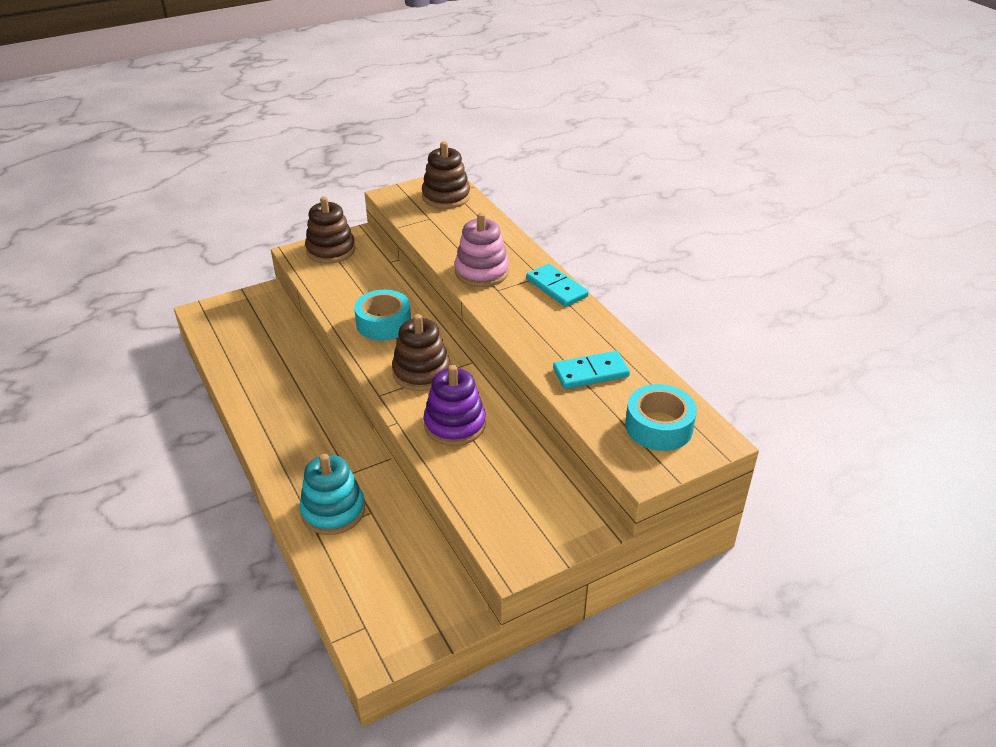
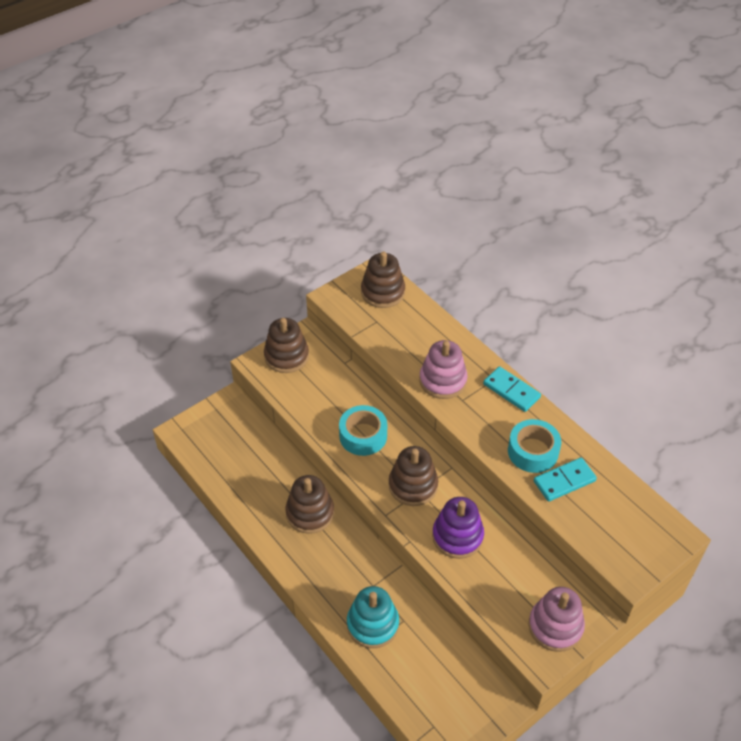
camera: 10 degrees left, 10 degrees up
(306, 397) = (310, 513): none -> brown stacking toy
(542, 528) = (555, 626): none -> pink stacking toy
(659, 426) = (631, 528): turquoise tape -> turquoise tape (533, 451)

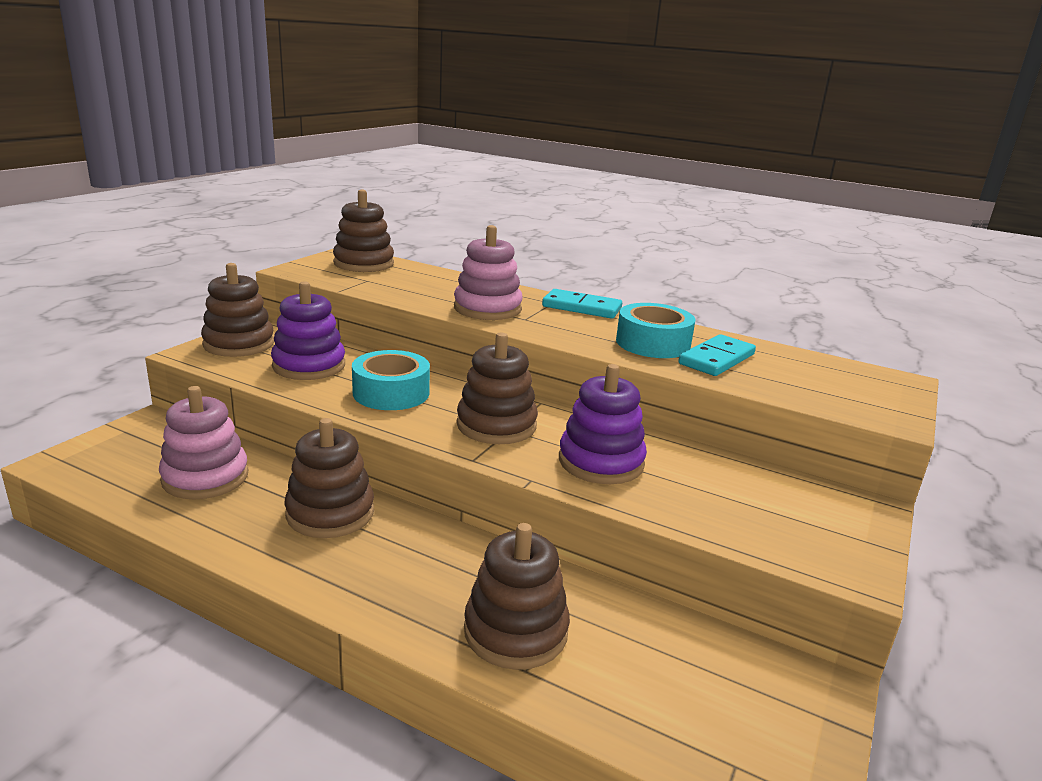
camera: 25 degrees left, 25 degrees down
(323, 393) = (309, 366): none -> purple stacking toy
(372, 624) = (515, 631): turquoise stacking toy -> brown stacking toy
(555, 626) = (830, 527): pink stacking toy -> pink stacking toy (205, 477)

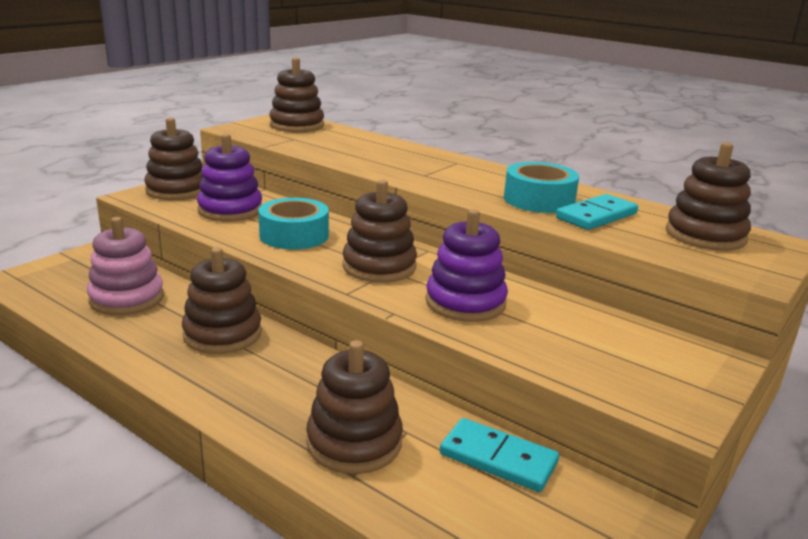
camera: 10 degrees right, 0 degrees up
(487, 308) = (393, 165): pink stacking toy -> none
(581, 307) = (483, 167): turquoise domino -> turquoise domino (498, 458)
(828, 376) = (705, 235): none -> brown stacking toy

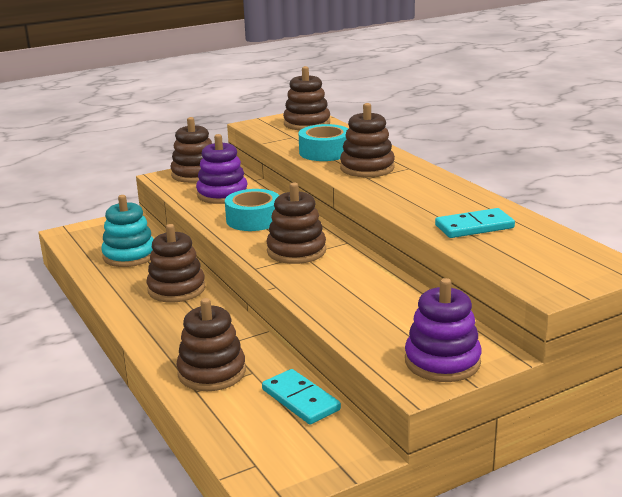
camera: 25 degrees right, 0 degrees up
(127, 299) = (129, 255): pink stacking toy -> turquoise stacking toy
(465, 302) = (336, 286): purple stacking toy -> purple stacking toy (442, 361)
(539, 200) = (440, 208): turquoise tape -> turquoise tape (325, 152)
(705, 235) = (552, 253): brown stacking toy -> brown stacking toy (367, 168)

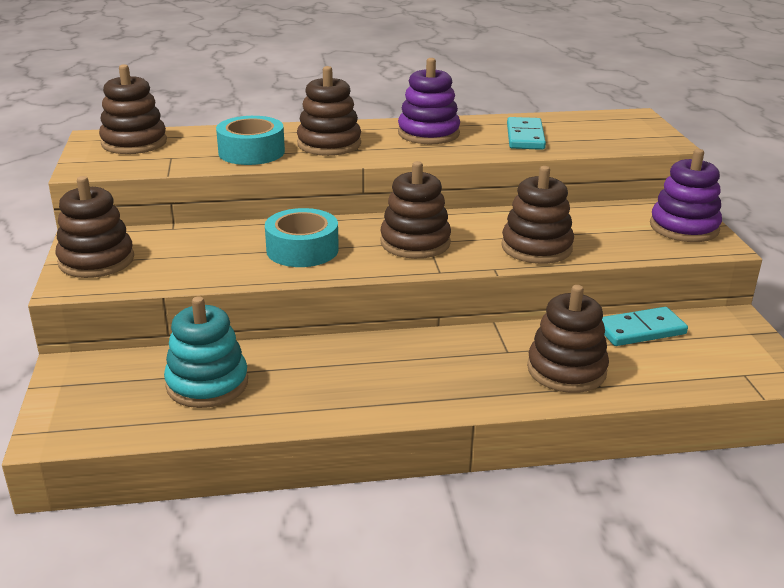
camera: 70 degrees left, 5 degrees up
(176, 289) = (346, 362): brown stacking toy -> brown stacking toy (536, 247)
(222, 194) = (197, 254): purple stacking toy -> purple stacking toy (428, 133)

